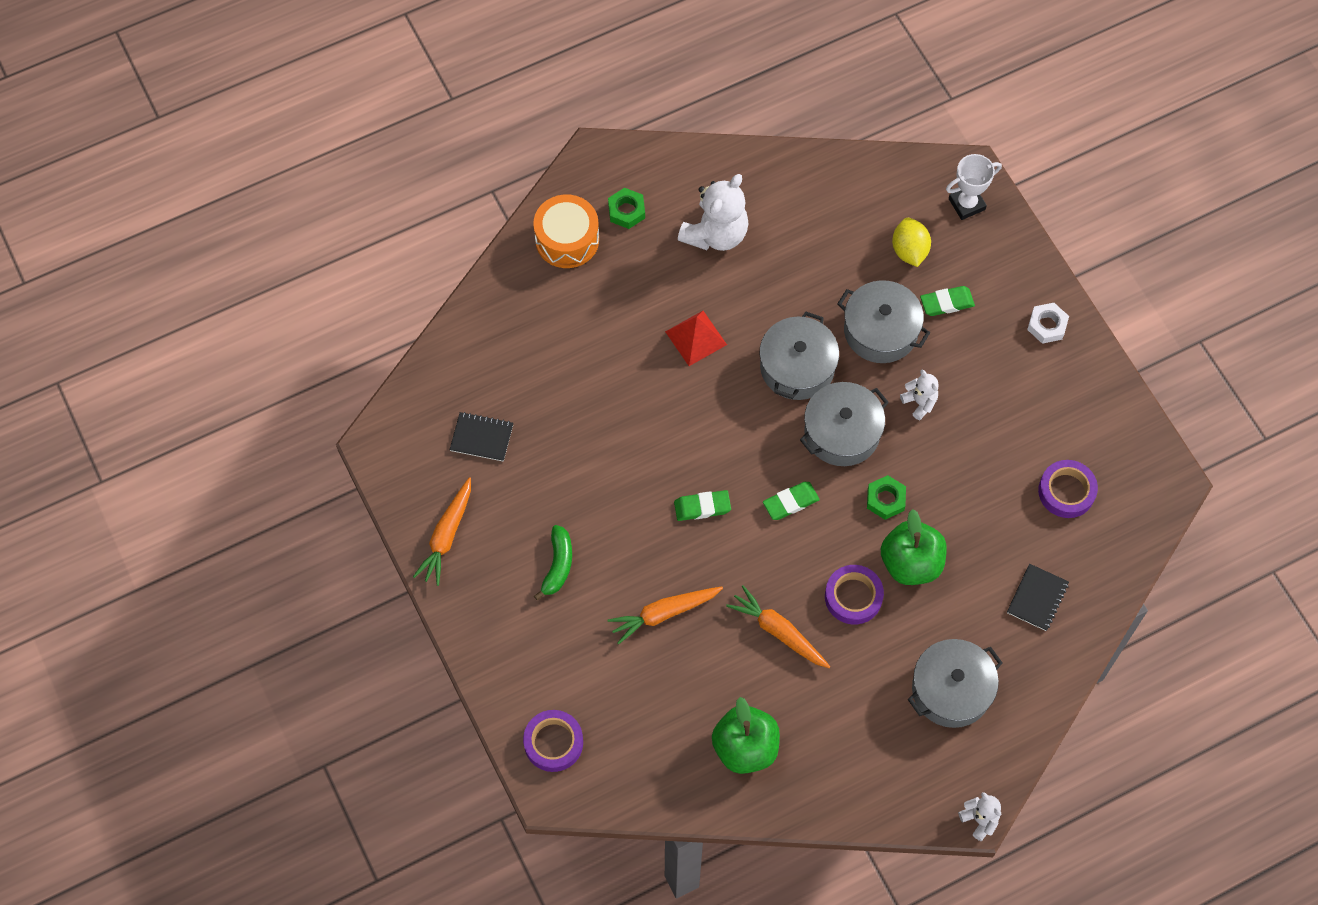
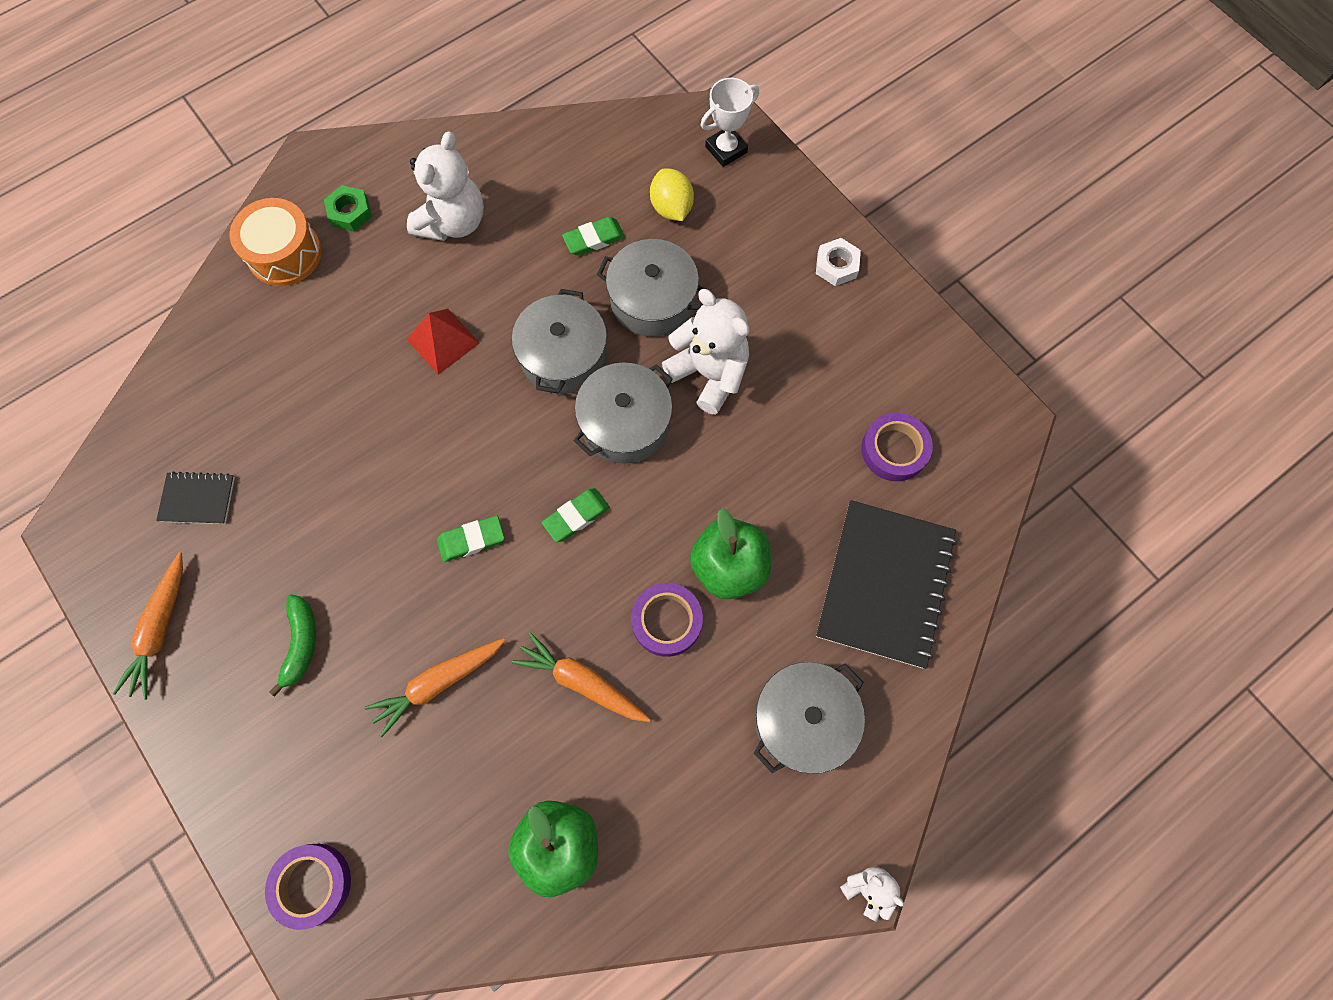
camera: 10 degrees left, 5 degrees up
(885, 499) = (687, 494): green nut -> none
(919, 402) = (709, 374): white teddy bear -> white teddy bear, size x1.96
(946, 303) = (721, 258): green eraser -> green eraser (594, 239)
(1037, 598) = (885, 584): black notebook -> black notebook, size x2.09

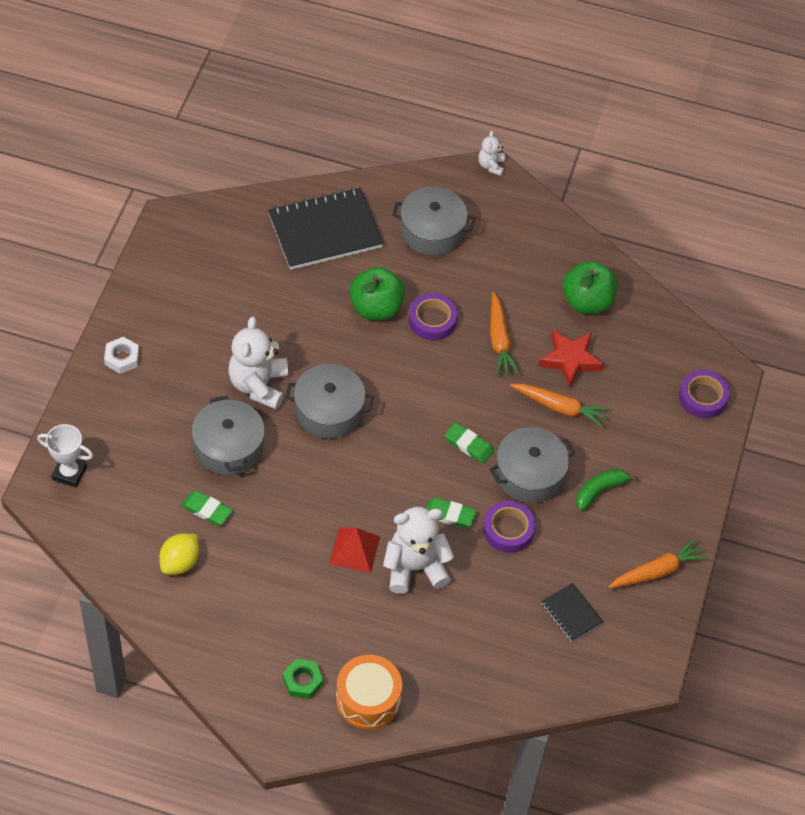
camera: 130 degrees left, 15 degrees down
(453, 222) = (259, 607): white teddy bear -> white teddy bear (415, 567)
(492, 750) = (570, 360): none -> red star
(563, 355) = (309, 473): grey pot -> grey pot (529, 474)
(576, 516) = (409, 400): green eraser -> green eraser (450, 515)
(671, 208) = (146, 478): yellow lemon -> yellow lemon (180, 562)
(894, 450) = (235, 265): purple tape -> purple tape (508, 530)

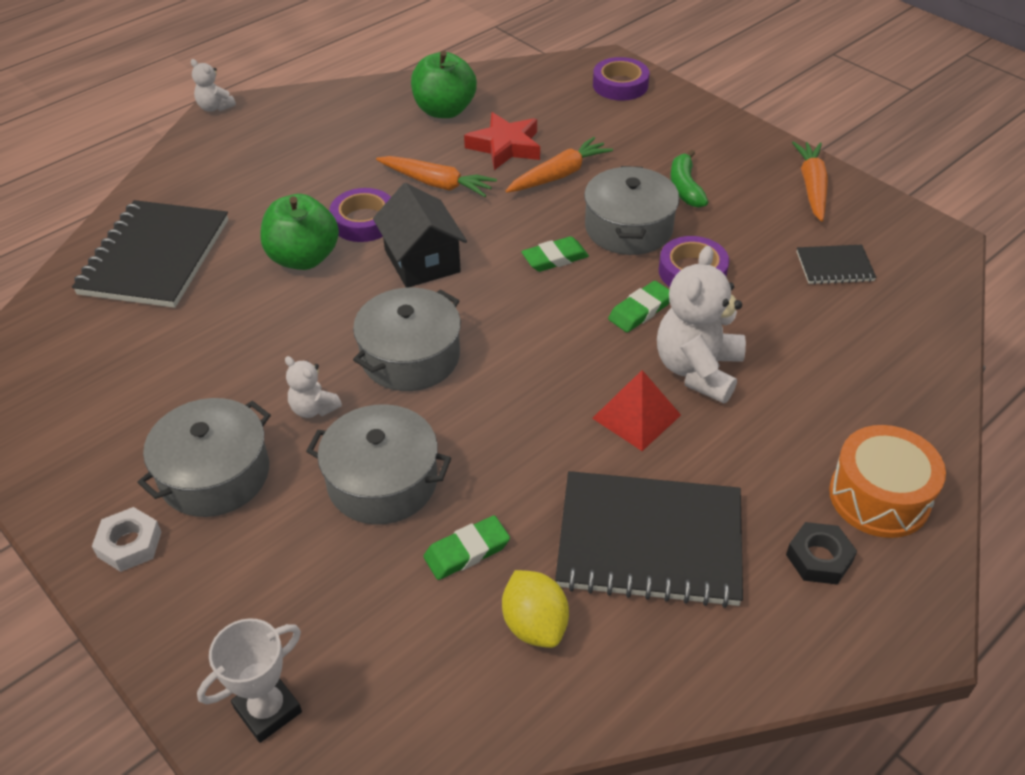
camera: 55 degrees left, 10 degrees down
(258, 385) = (313, 408): white teddy bear -> white teddy bear, size x0.51
(264, 593) = (649, 542): none -> black notebook
(302, 681) = (819, 558): green nut -> black nut
(416, 373) = (422, 261): none -> black house
(432, 231) = (248, 177): grey pot -> grey pot (215, 474)

